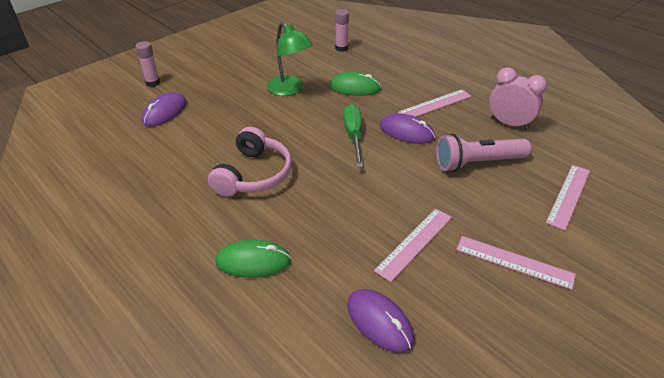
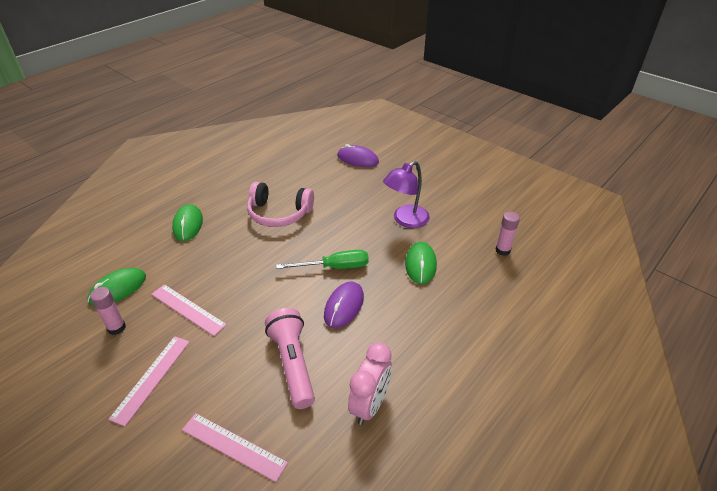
camera: 85 degrees right, 0 degrees up
(153, 83) = (398, 146): pink glue stick -> pink glue stick (116, 328)
(290, 90) = (405, 220): green lamp -> purple lamp
(379, 322) = (118, 289): purple mouse -> green mouse
(435, 104) = (401, 332): pink ruler -> none

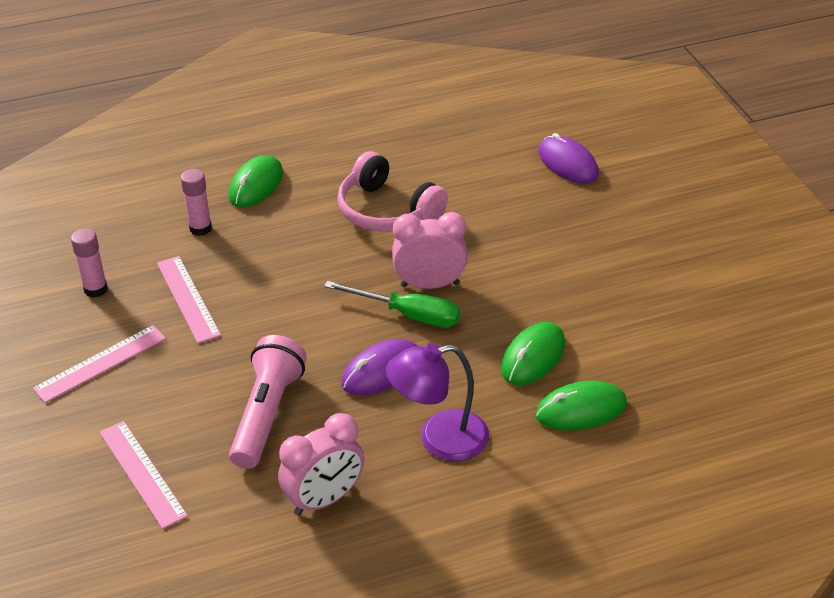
camera: 30 degrees right, 0 degrees up
(118, 289) = (123, 242): green mouse -> green mouse (581, 410)
(334, 245) = (430, 284): none -> pink clock
(405, 220) = (564, 285): purple lamp -> purple lamp (439, 438)
(502, 250) = (678, 384): pink glue stick -> pink glue stick (200, 228)

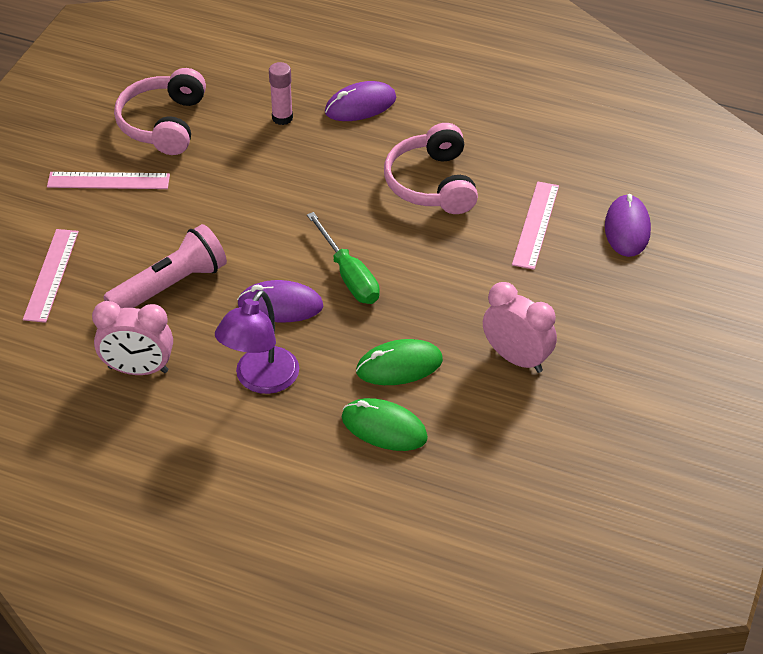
camera: 40 degrees right, 5 degrees up
(96, 289) = (163, 124): pink glue stick -> pink headphones
(188, 298) = (214, 168): pink ruler -> pink ruler (536, 225)
(256, 185) = (360, 105): green mouse -> purple mouse
(430, 284) = (392, 262): pink clock -> pink clock (516, 359)
(439, 438) = (260, 380): purple lamp -> purple lamp turned 90 degrees counterclockwise

